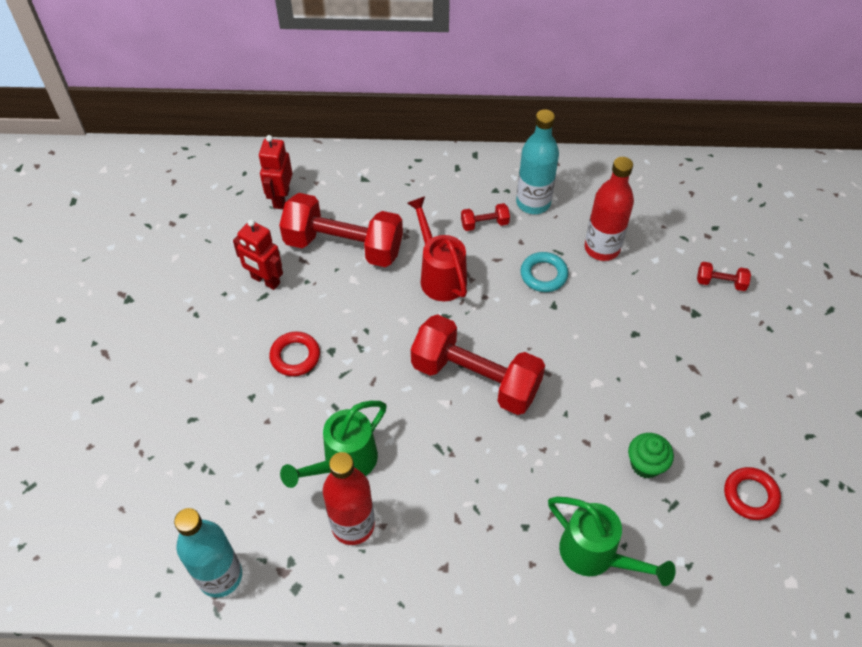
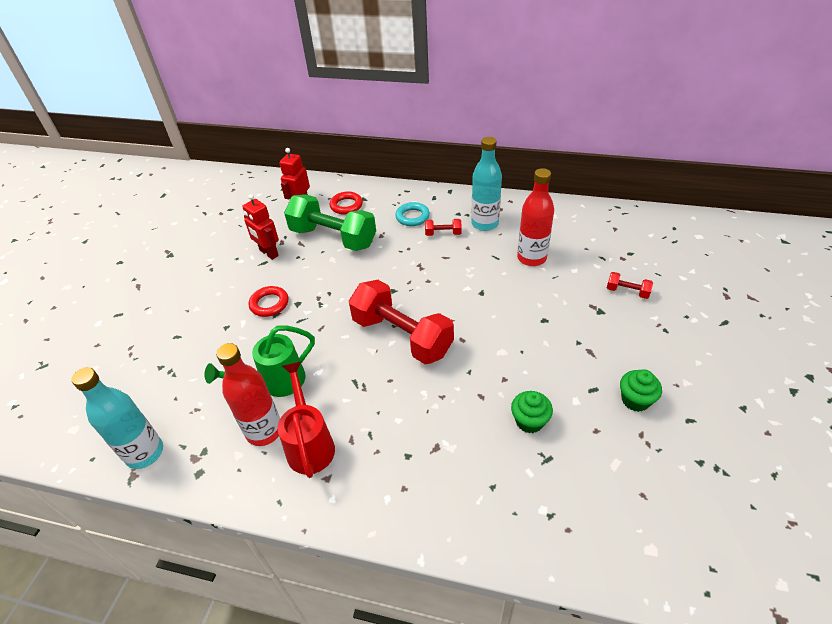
camera: 15 degrees right, 10 degrees down
(344, 246) = (333, 238): red dumbbell -> green dumbbell
(440, 275) = (397, 263): red watering can -> red watering can (309, 444)
(543, 275) = (479, 271): turquoise ring -> turquoise ring (412, 217)
(595, 555) = (464, 490): green watering can -> none
(750, 495) = (623, 462): red ring -> red ring (346, 205)
(751, 421) = (635, 400): none -> green cupcake

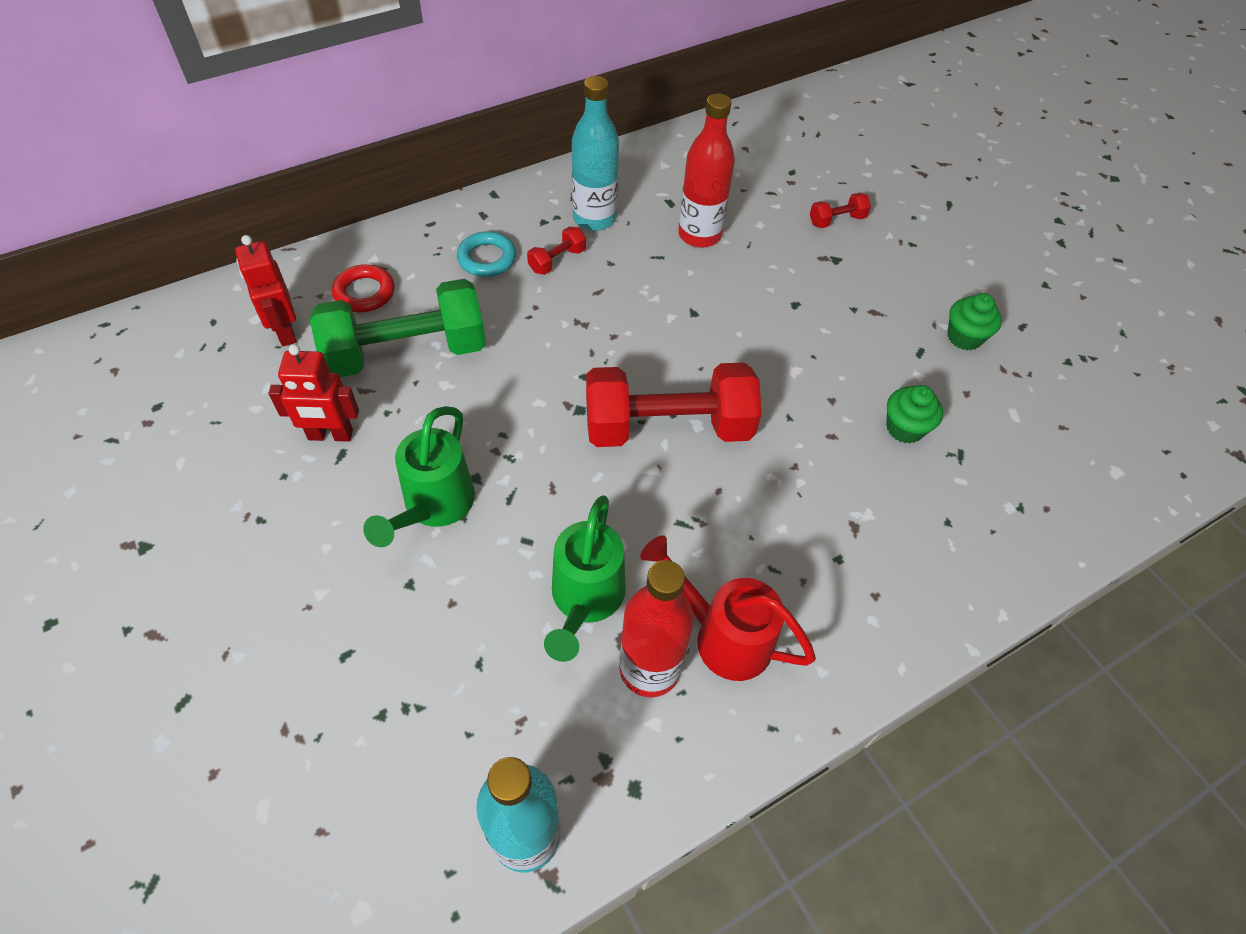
camera: 50 degrees left, 10 degrees up
(269, 304) = (434, 506): red ring -> green watering can

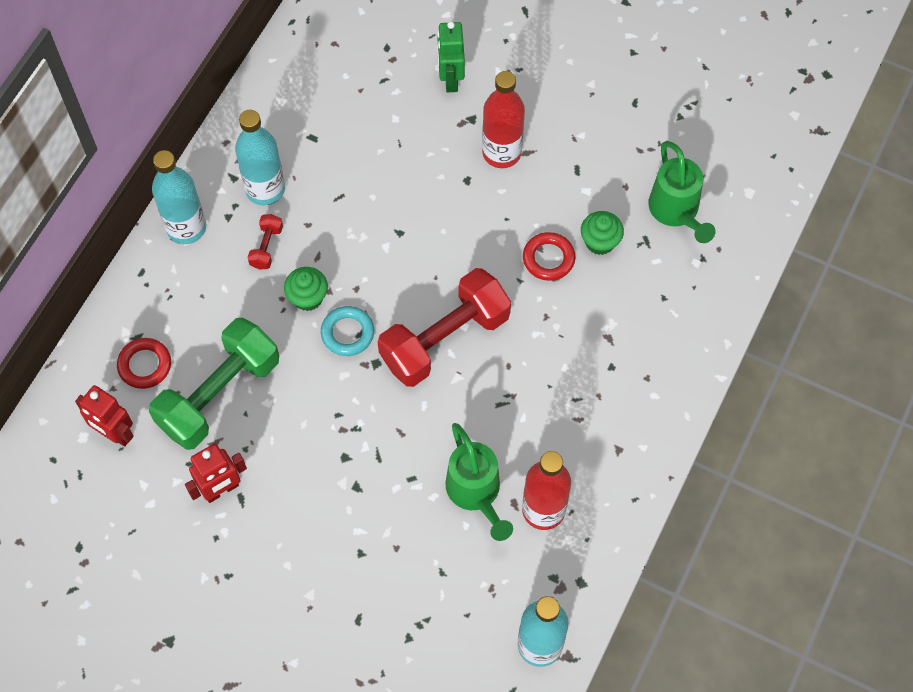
camera: 30 degrees left, 10 degrees up
(434, 506) = (334, 494): green watering can -> green watering can (676, 212)
(487, 258) = (212, 278): turquoise ring -> turquoise ring (347, 333)
(499, 211) = (186, 228): none -> turquoise bottle
(699, 235) = (356, 157): red bottle -> red bottle (501, 153)
(722, 636) = (573, 462): red watering can -> none
(835, 414) = (548, 258): none -> red ring
(836, 220) = (450, 79): red dumbbell -> green robot
(964, 337) = (600, 138): green cupcake -> green cupcake (308, 297)

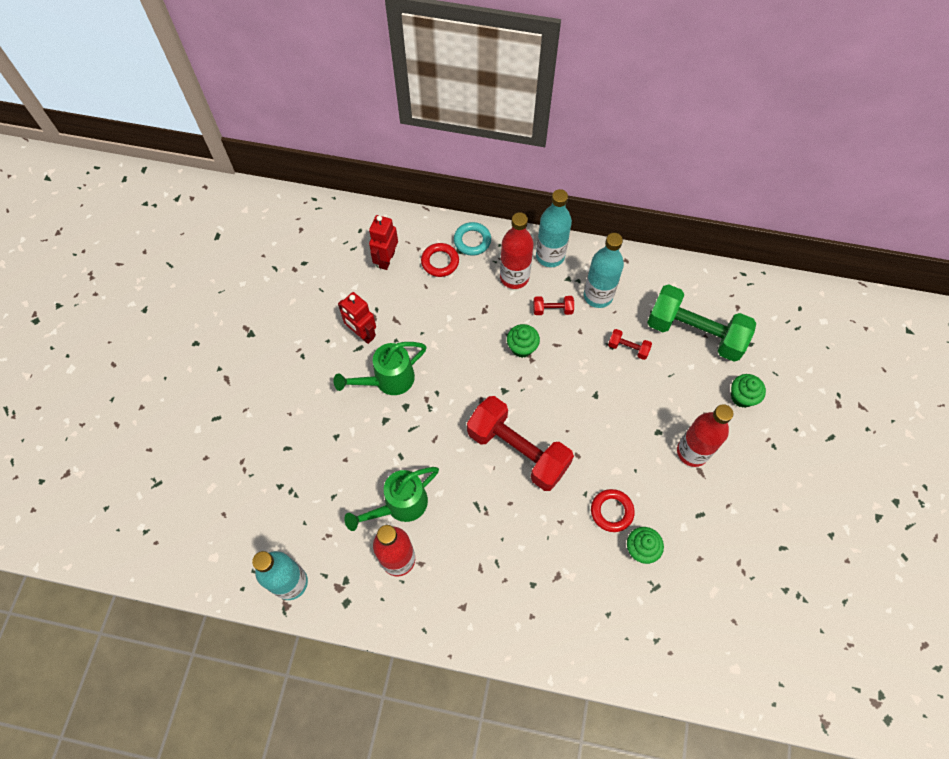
camera: 75 degrees right, 0 degrees up
(202, 279) = (514, 277): none -> red bottle
(219, 394) = (431, 312): green dumbbell -> green dumbbell (695, 333)
(347, 333) = (502, 381): turquoise ring -> turquoise ring (472, 241)
(349, 178) = (628, 348): none -> red dumbbell
(450, 79) = (742, 397): green robot -> green cupcake
(676, 212) = (692, 607): green watering can -> green watering can (388, 380)

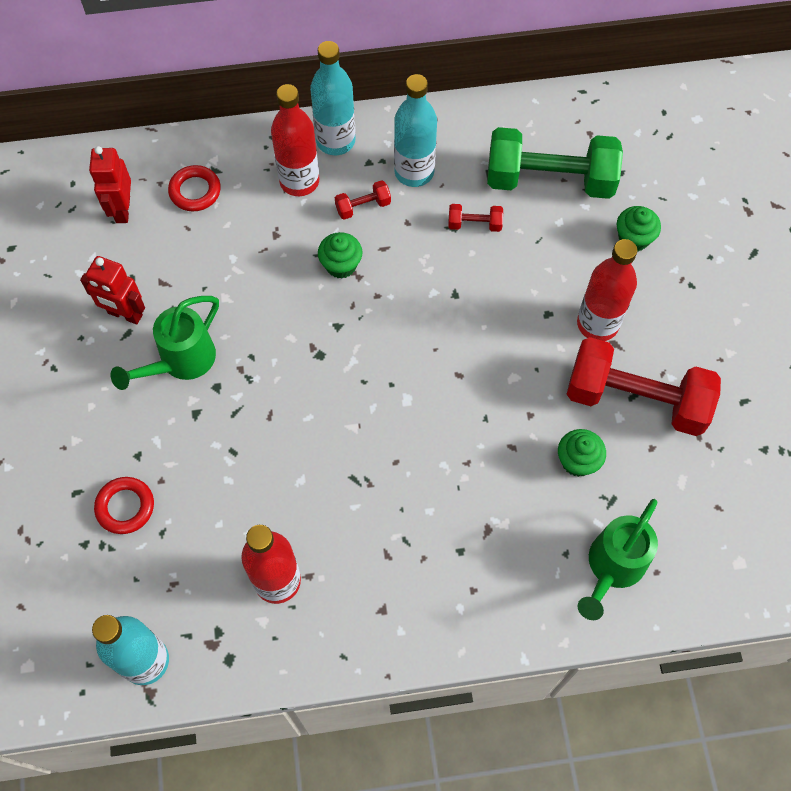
camera: 20 degrees left, 0 degrees up
(400, 505) = (255, 513): green watering can -> green watering can (612, 567)
(472, 241) = (228, 152): turquoise ring -> none
(518, 450) = (382, 394): red dumbbell -> red dumbbell (636, 399)
(611, 511) = (525, 428): red ring -> red ring (125, 507)

